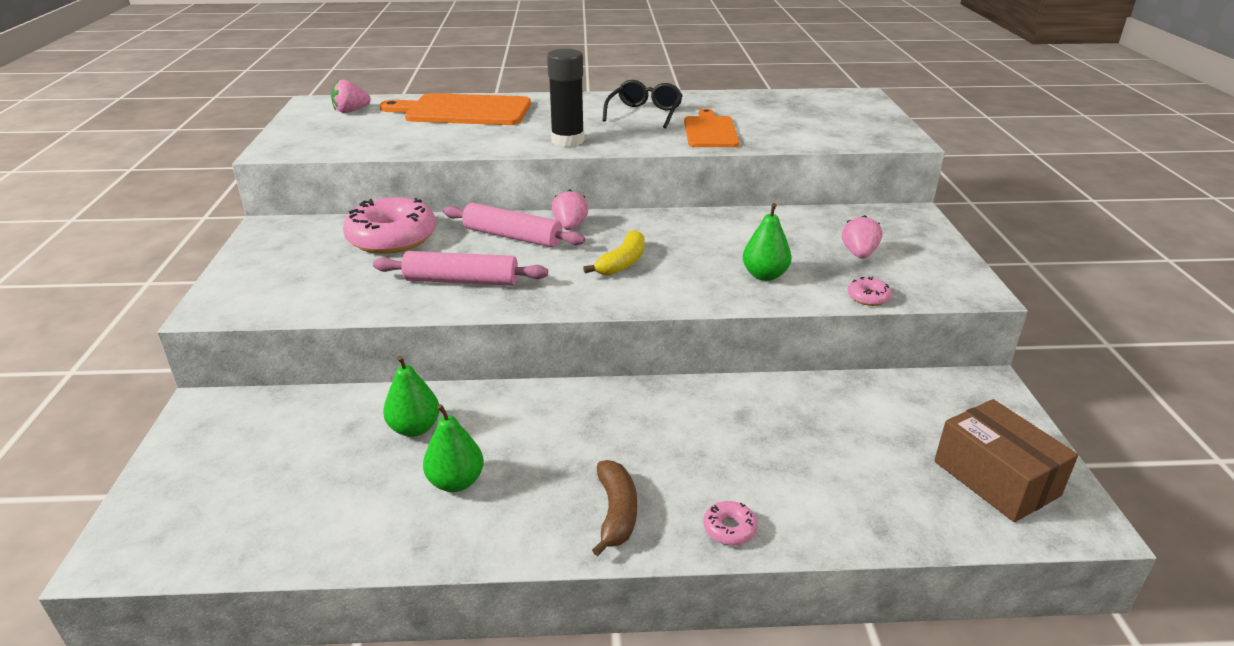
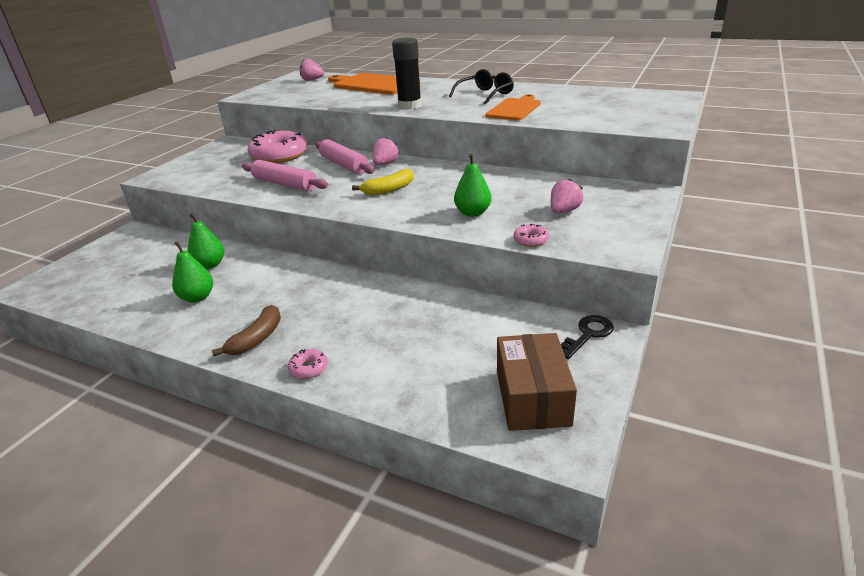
camera: 30 degrees right, 0 degrees up
(971, 391) = (588, 334): none -> black key

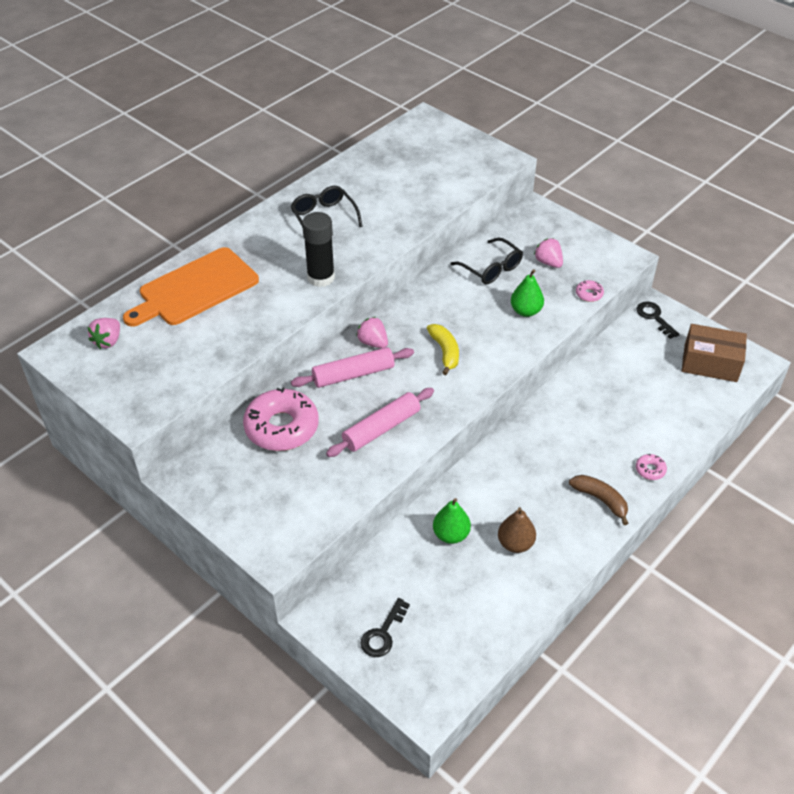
camera: 75 degrees left, 15 degrees up
(110, 256) = (383, 634): none -> black key
(197, 297) = (515, 543): green pear -> brown pear
(514, 109) = (391, 213): orange cutting board -> none
(524, 188) = (491, 268): none -> black glasses

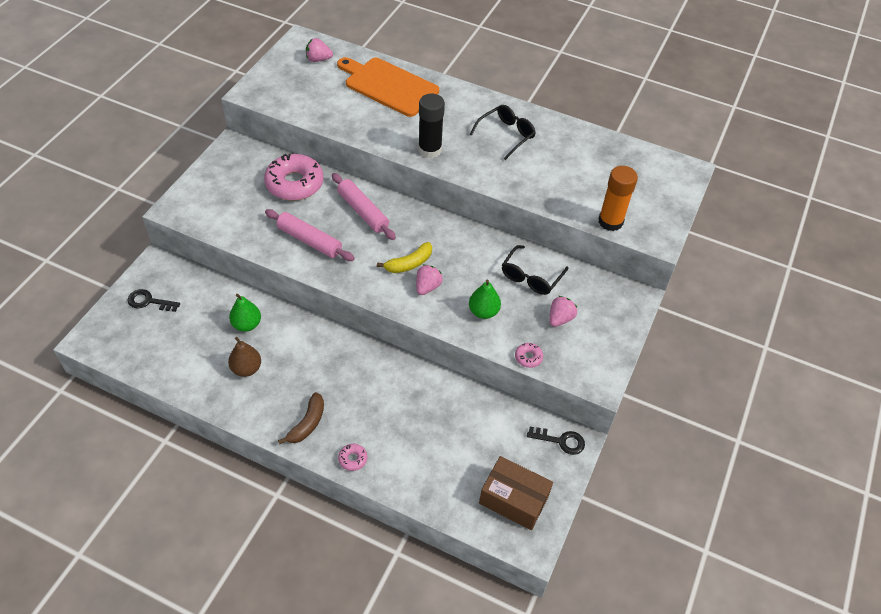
camera: 70 degrees right, 5 degrees up
(373, 342) = (403, 216): pink strawberry -> pink strawberry (427, 287)
(473, 180) = (610, 221): none -> orange glue stick
(654, 317) = (561, 441): black key -> black key turned 60 degrees clockwise
(710, 363) = (513, 499): brown box -> brown box turned 60 degrees counterclockwise

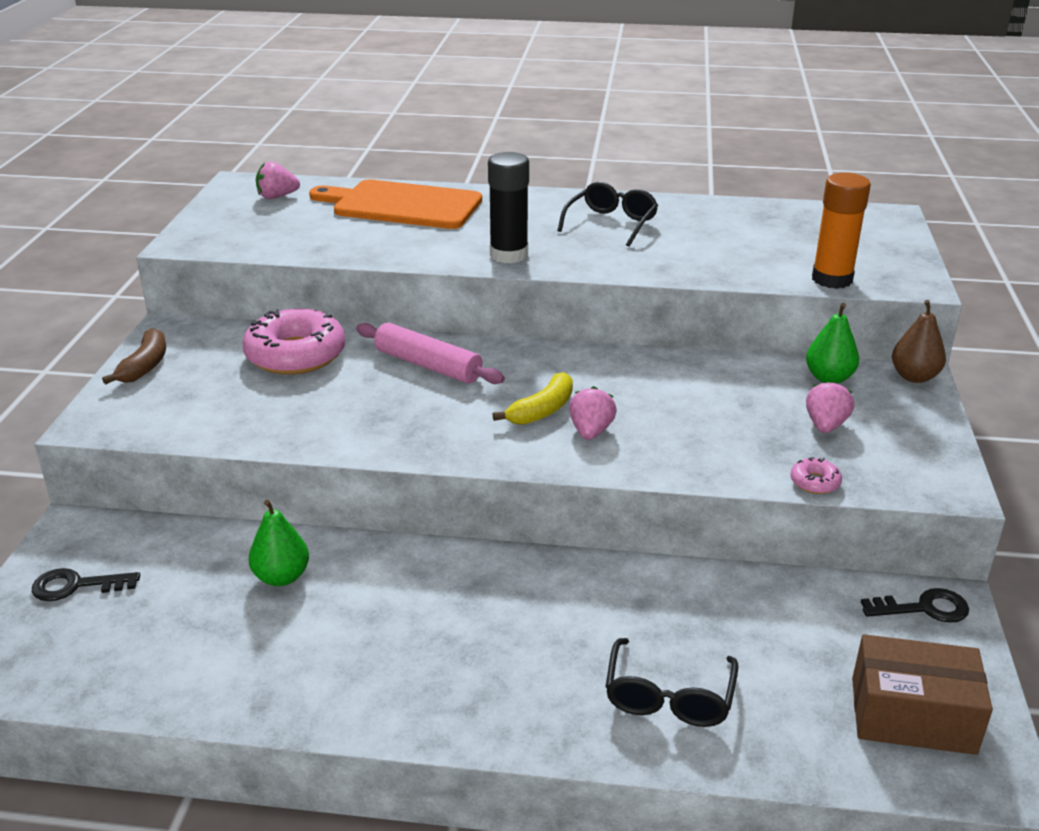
camera: 15 degrees left, 20 degrees down
(246, 368) = (311, 642): brown pear -> brown pear (914, 377)
(307, 424) = (469, 698): brown banana -> brown banana (145, 366)
(309, 240) = (358, 415): pink rolling pin -> none
(353, 459) = (586, 732): pink donut -> none
(483, 312) = (701, 442): green pear -> green pear (829, 378)
(531, 277) = (743, 387): black glasses -> black glasses (668, 697)

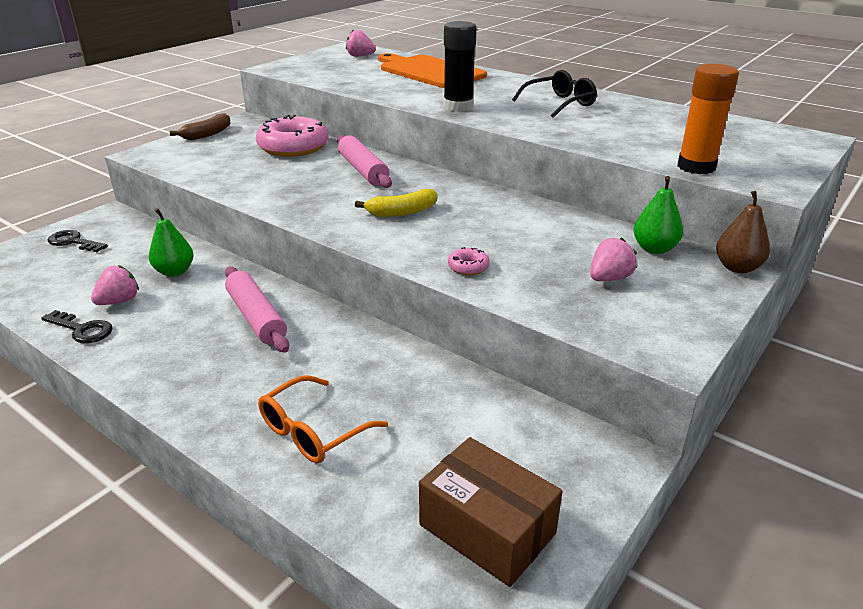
camera: 30 degrees right, 0 degrees up
(458, 597) = (256, 317): none -> pink rolling pin
(591, 431) = (418, 233): pink strawberry -> pink strawberry (119, 301)
(668, 697) = (312, 431): black glasses -> orange glasses
(815, 482) = (548, 313): pink donut -> pink donut (468, 267)
(924, 608) = (594, 453): black key -> black key (82, 329)

